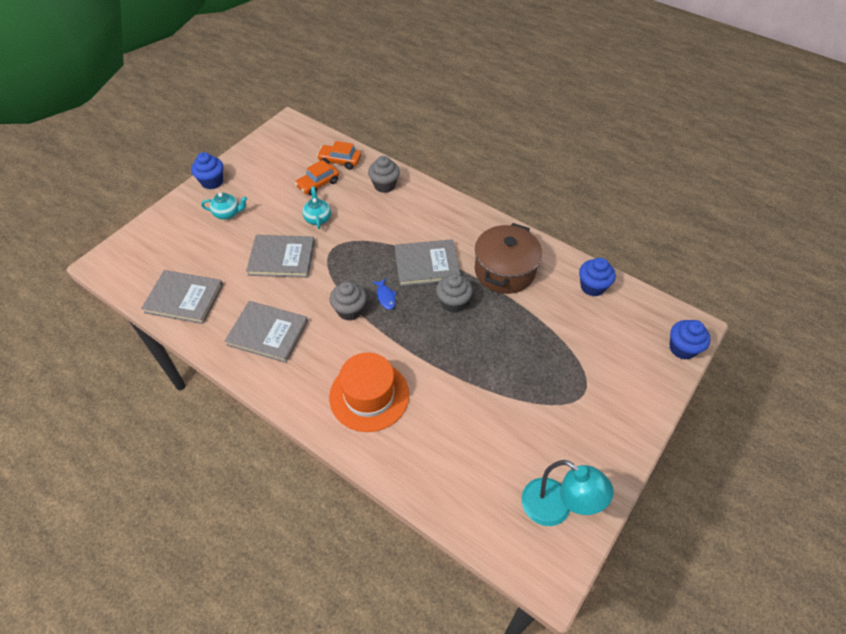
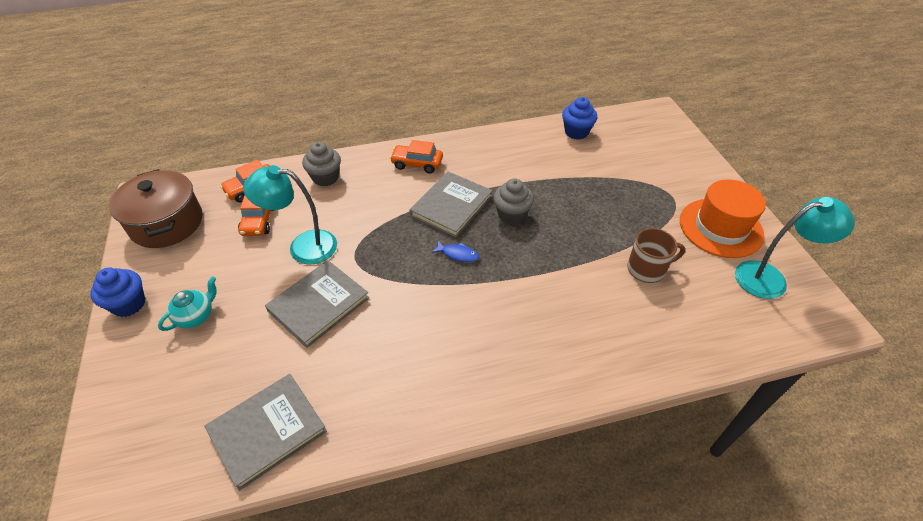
camera: 50 degrees left, 5 degrees down
(268, 333) = (405, 374): grey book -> none
(318, 218) = (303, 246): turquoise teapot -> turquoise lamp
(350, 310) = (446, 289): grey cupcake -> none
(369, 395) = (561, 333): orange hat -> orange hat (720, 228)
(448, 219) = (417, 164): none -> orange car
(480, 416) = (647, 269): none -> brown mug
(504, 271) = (510, 166): brown pot -> brown pot (166, 223)
(682, 348) = (673, 127): blue cupcake -> none

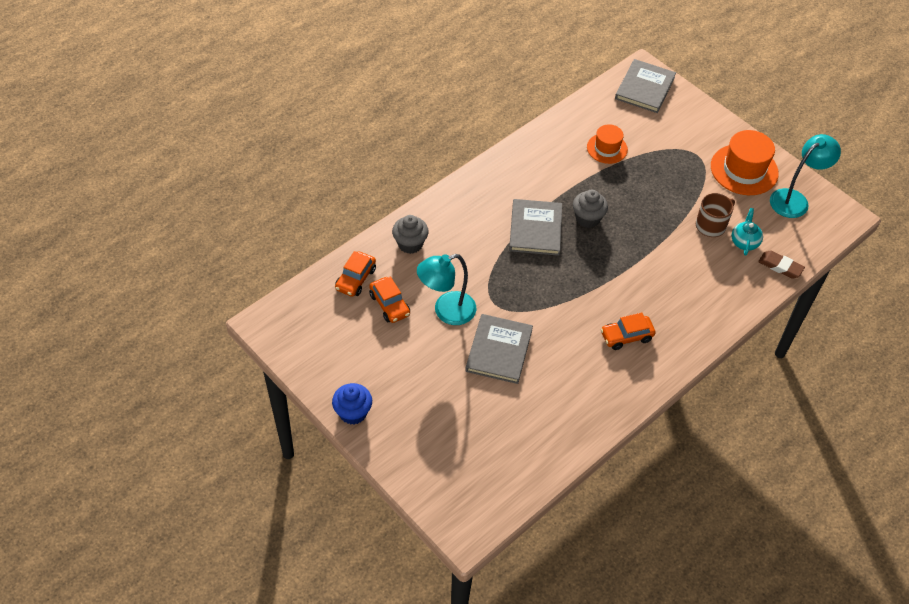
camera: 30 degrees left, 5 degrees up
(166, 223) = (312, 339): brown pot -> none
(196, 316) = (415, 398): turquoise teapot -> turquoise teapot (744, 242)
(267, 431) = (539, 445): grey book -> grey book (645, 88)
(417, 164) = (477, 200): orange car -> orange car (626, 336)
(458, 254) = (570, 269): blue fish -> none
(576, 132) = (588, 117): blue cupcake -> none
(577, 162) = (607, 148): none -> orange hat
(711, 346) = (780, 266): none -> brown eraser

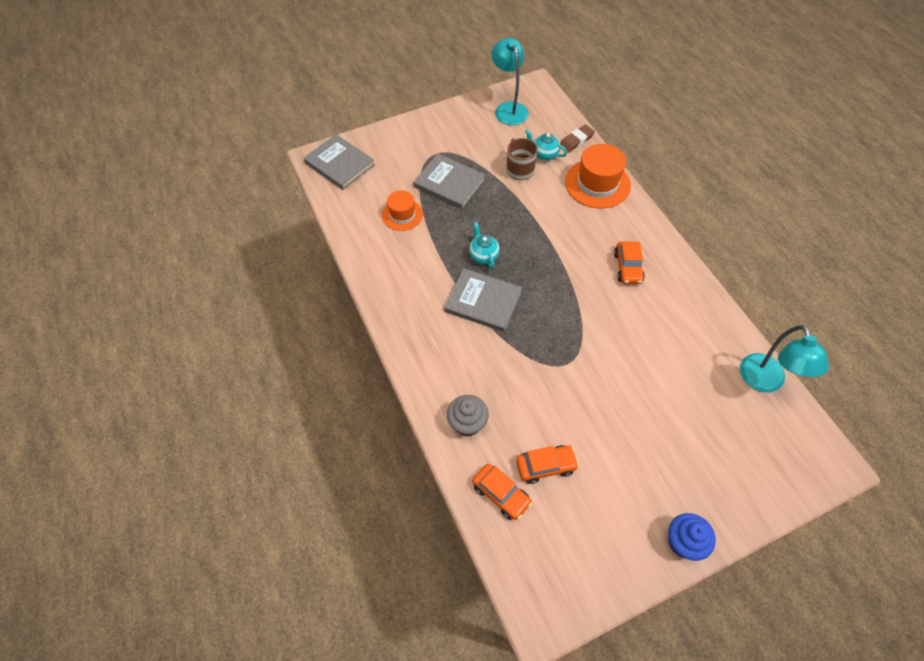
camera: 70 degrees left, 5 degrees up
(446, 311) = (567, 411): turquoise lamp -> turquoise lamp (765, 382)
(499, 350) = (625, 376): grey book -> grey book (449, 183)
(587, 218) = (483, 255): grey cupcake -> turquoise teapot
(744, 170) = (465, 128): orange hat -> orange hat (597, 183)

